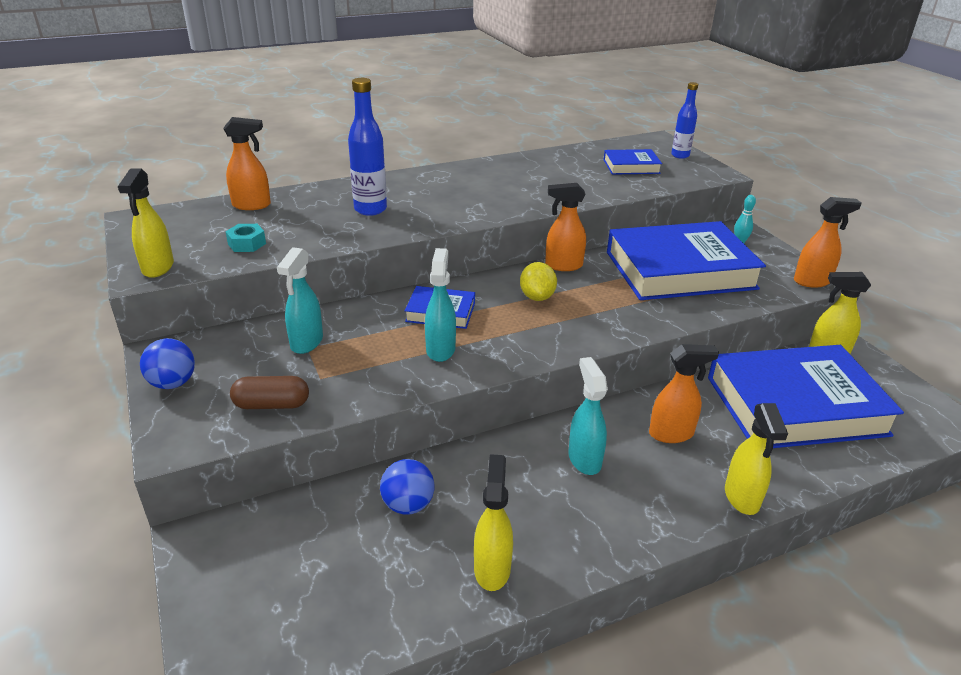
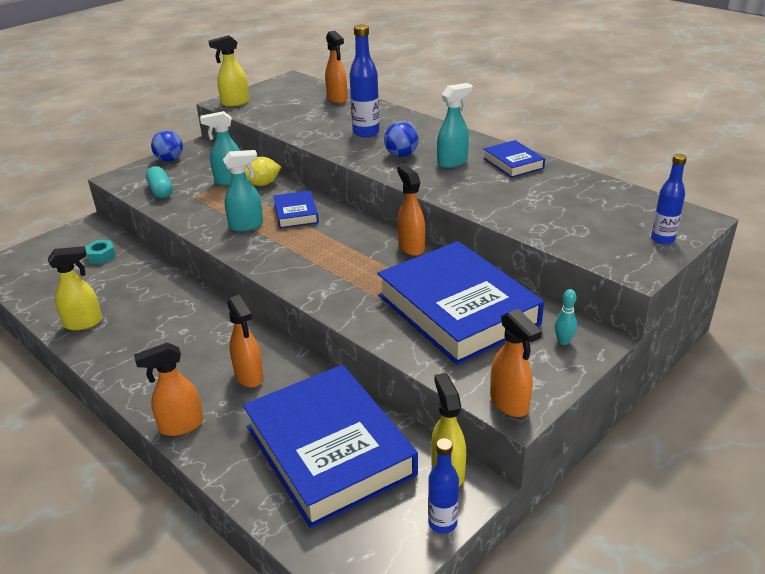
camera: 70 degrees right, 0 degrees up
(247, 244) = (282, 114): turquoise nut -> turquoise nut (101, 256)
(272, 405) = (161, 191): brown capsule -> turquoise capsule
(408, 505) = (131, 279): blue ball -> blue ball (401, 155)
(537, 297) = (347, 246): yellow lemon -> yellow lemon (262, 184)
(584, 459) = (200, 338): turquoise spray bottle -> turquoise spray bottle (453, 162)
(631, 166) = (589, 216): blue book -> blue book (513, 163)
(742, 498) = (181, 426): yellow spray bottle -> orange spray bottle
(884, 369) = (442, 523): none -> blue bottle

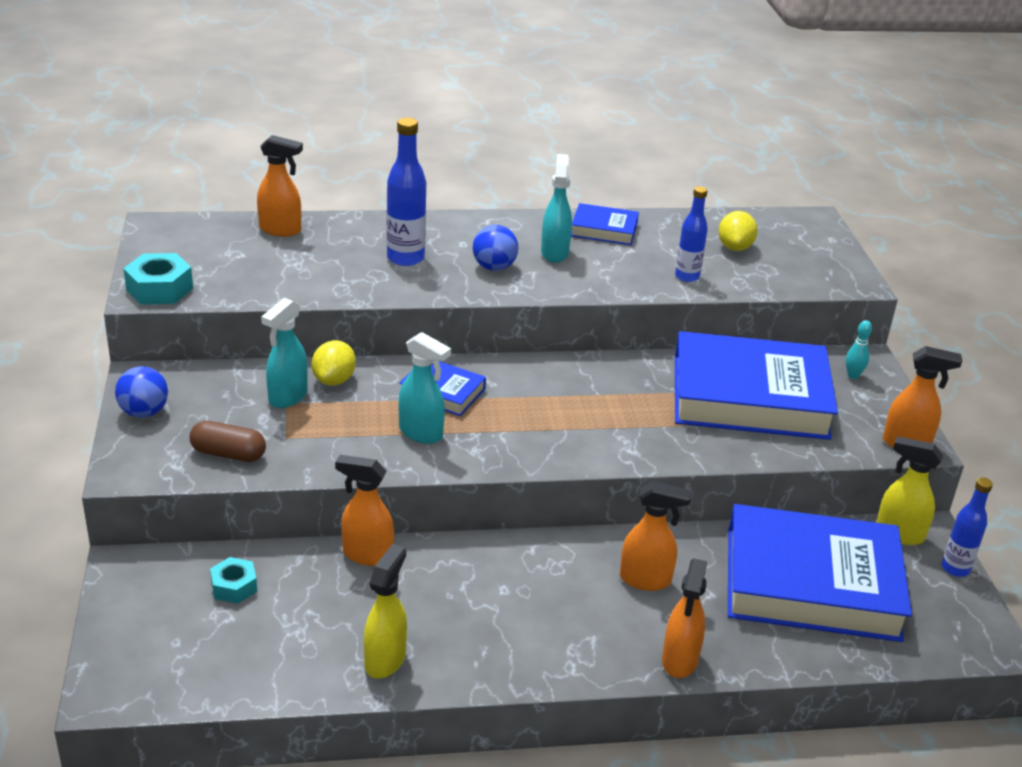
camera: 55 degrees left, 0 degrees up
(161, 191) = (228, 454): turquoise capsule -> brown capsule
(235, 103) = (159, 289): yellow spray bottle -> turquoise nut
(247, 225) = (421, 433): turquoise spray bottle -> turquoise spray bottle turned 105 degrees clockwise
(411, 247) = (612, 364): orange spray bottle -> orange spray bottle (367, 555)
(584, 208) = (735, 247): none -> yellow lemon
(662, 239) = (826, 248): blue bottle -> blue bottle (687, 276)

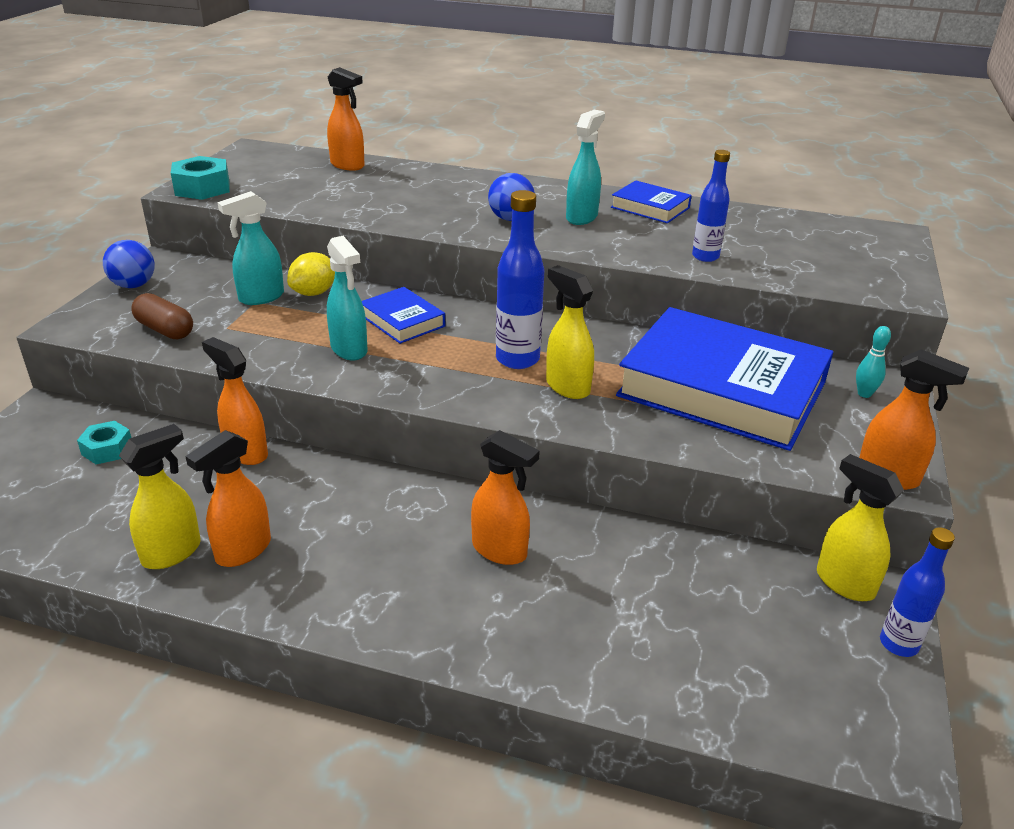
camera: 25 degrees right, 0 degrees up
(405, 258) = (434, 200): blue bottle -> blue bottle (517, 359)
(631, 424) = (567, 387): none -> yellow spray bottle
(679, 660) = (470, 648): orange spray bottle -> orange spray bottle (242, 551)
(735, 247) = (781, 242): yellow lemon -> none
(811, 583) = (693, 608): blue book -> none

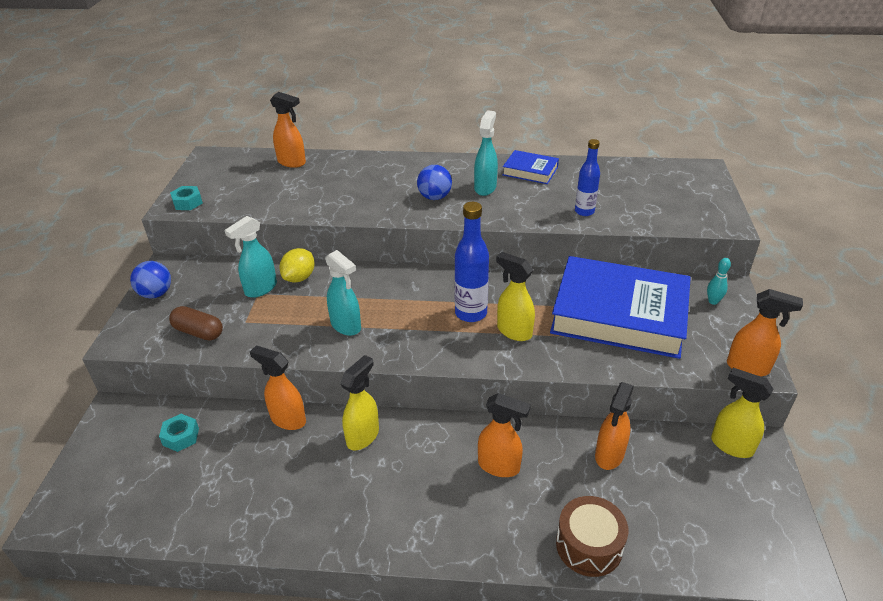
camera: 10 degrees left, 5 degrees up
(172, 552) = (266, 516): yellow spray bottle -> yellow spray bottle (363, 436)
(202, 188) = (187, 203): turquoise nut -> turquoise nut, size x0.65
(242, 551) = (318, 504): orange spray bottle -> orange spray bottle (609, 455)
(402, 321) = (375, 292): blue book -> none
(589, 665) = (589, 545): none -> brown drum
(898, 644) = (777, 485): blue bottle -> none

